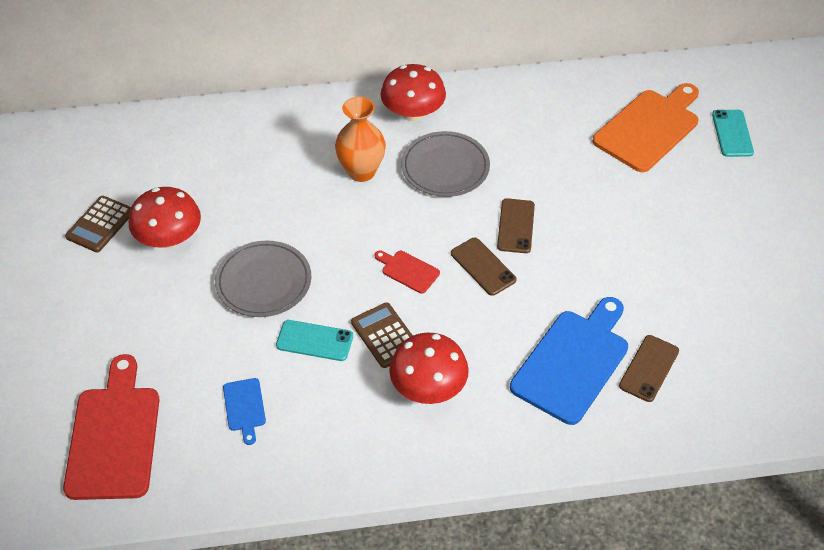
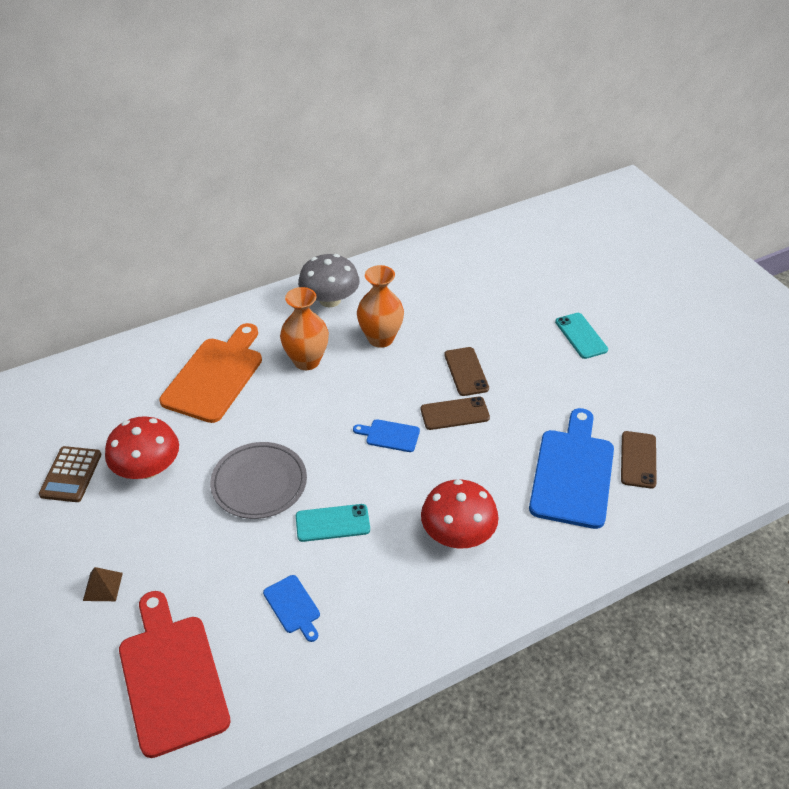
camera: 20 degrees left, 5 degrees down
(88, 337) = (102, 586): none -> brown pyramid
(385, 335) = (396, 499): brown calculator -> none
(408, 271) = (390, 435): red cutting board -> blue cutting board
(413, 113) = (330, 300): red mushroom -> grey mushroom
(445, 167) = (380, 338): grey plate -> orange vase
(483, 266) = (454, 413): brown phone -> brown phone turned 45 degrees counterclockwise
(649, 128) = (536, 264): orange cutting board -> orange cutting board (215, 376)
(732, 133) = (604, 253): turquoise phone -> turquoise phone (581, 336)

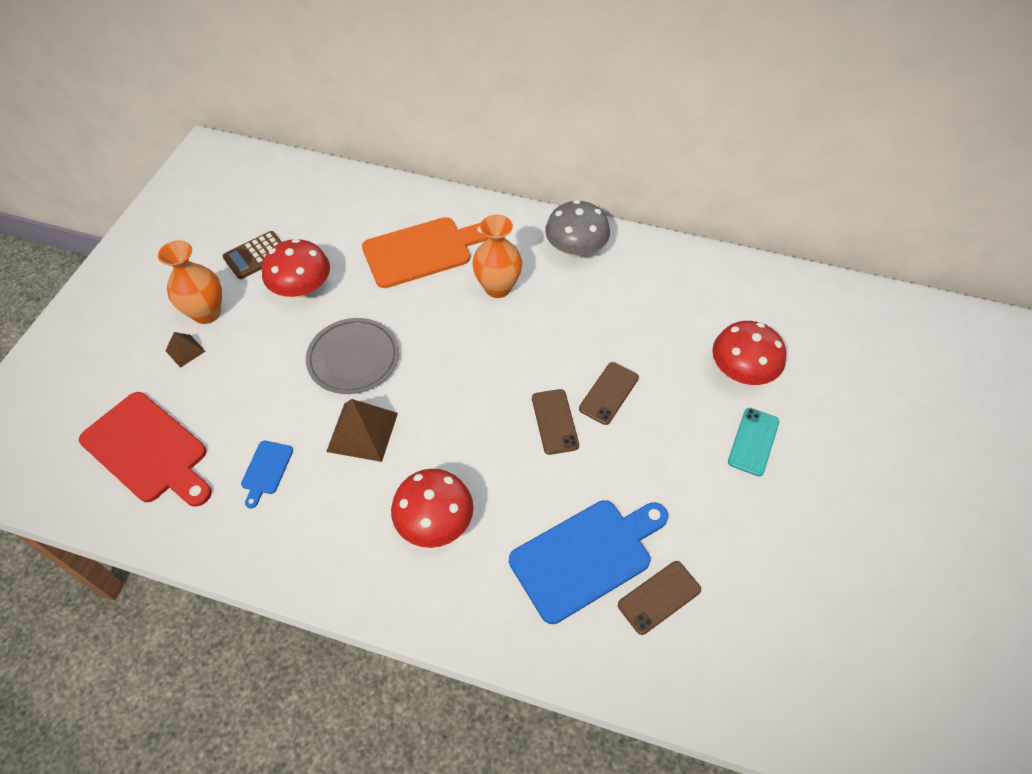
camera: 45 degrees right, 10 degrees up
(172, 677) = (148, 450): red cutting board -> red cutting board turned 105 degrees clockwise
(332, 523) = (362, 432): turquoise phone -> brown pyramid
(380, 338) = (575, 311): orange vase -> orange vase (207, 313)
(390, 435) = (484, 398): blue cutting board -> none
(454, 413) = (555, 421): brown phone -> brown phone turned 45 degrees clockwise
(526, 301) = (741, 371): none -> red mushroom

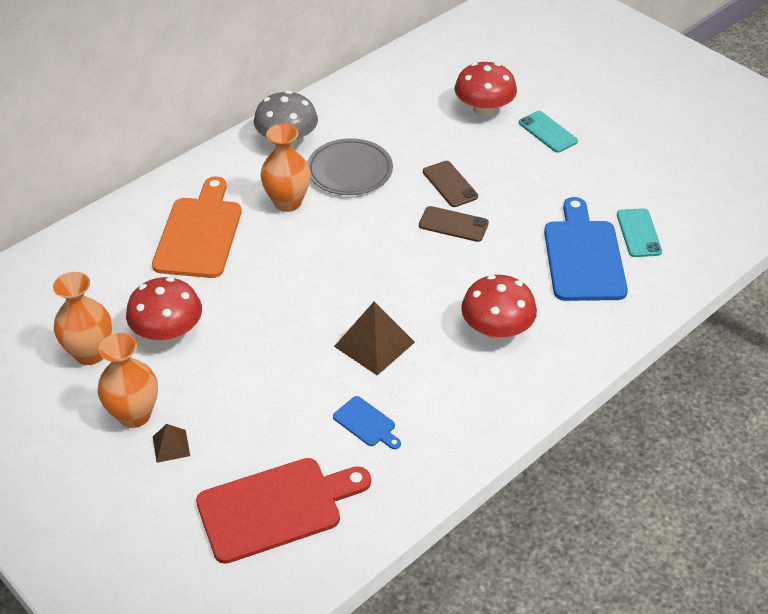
camera: 60 degrees left, 10 degrees down
(256, 255) = (90, 353): brown calculator -> orange vase
(353, 358) = (287, 323): grey plate -> grey plate (350, 171)
(659, 597) = (638, 233): brown phone -> turquoise phone

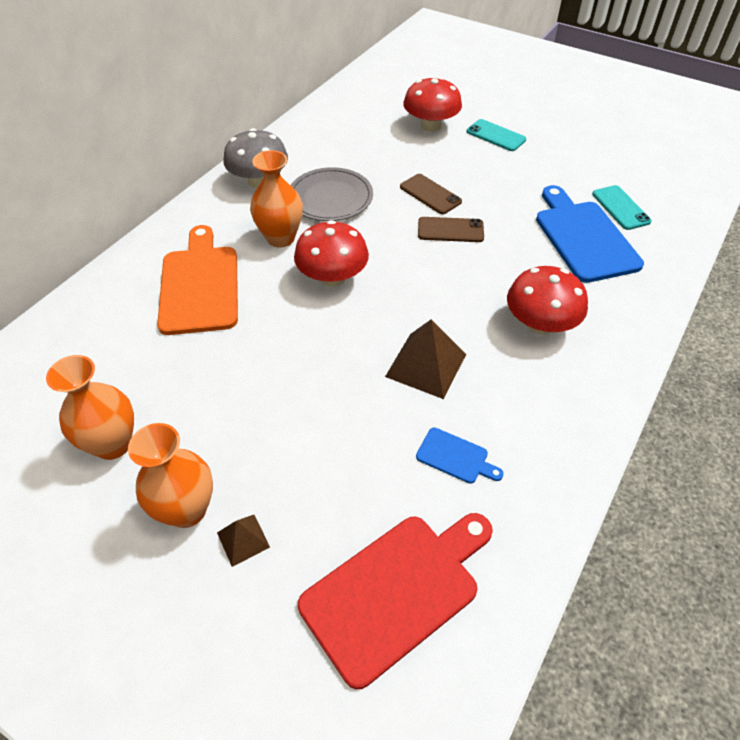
camera: 15 degrees left, 5 degrees up
(168, 332) = (197, 399): red mushroom -> red mushroom (332, 277)

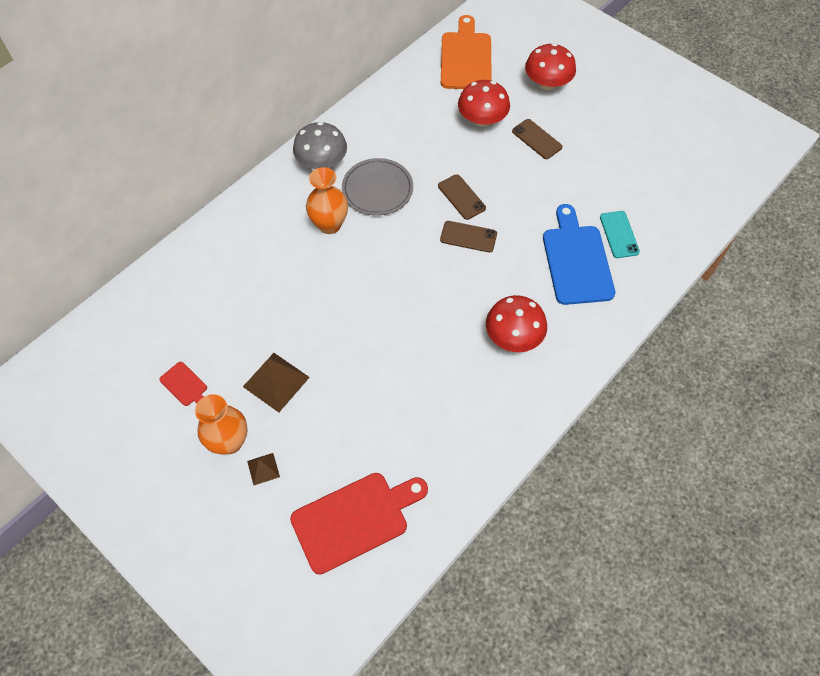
camera: 10 degrees right, 10 degrees up
(113, 444) = (185, 385): orange vase -> red cutting board
(200, 285) = (260, 261): orange cutting board -> orange cutting board (466, 58)
(332, 277) = (363, 269): red mushroom -> red mushroom (547, 83)
(426, 365) = (416, 358): brown pyramid -> brown pyramid (276, 381)
(455, 457) = (418, 434): blue cutting board -> none
(495, 135) = (536, 139): turquoise phone -> brown phone

